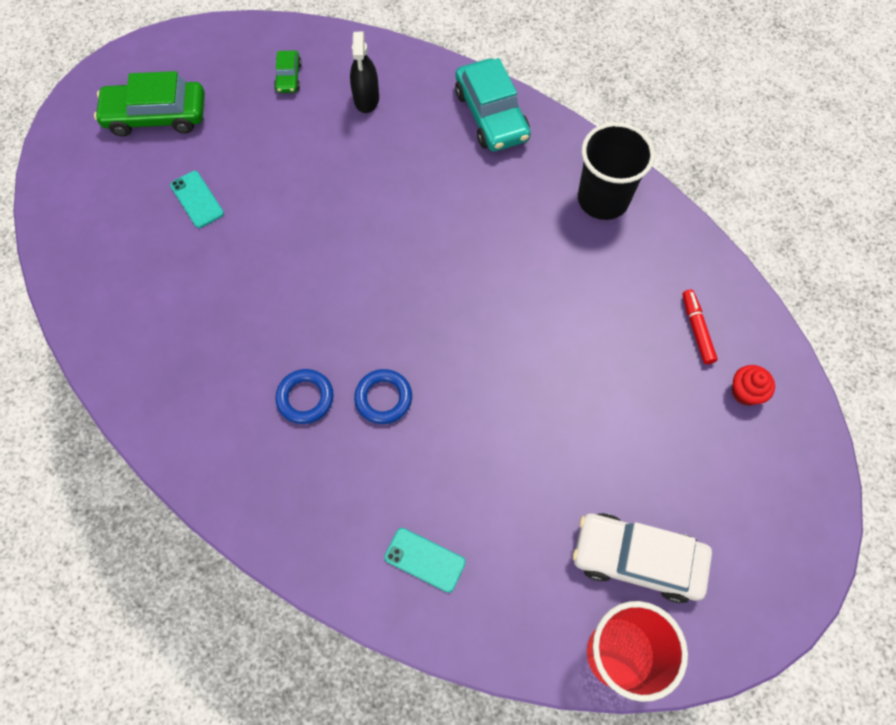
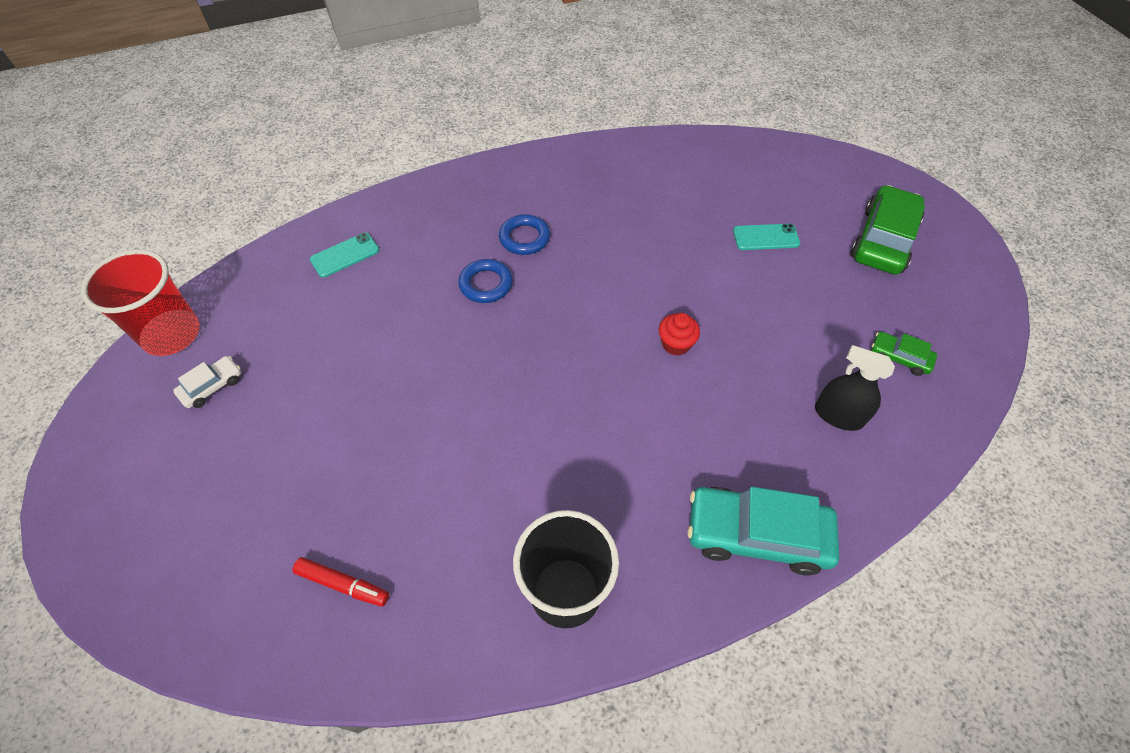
camera: 120 degrees right, 10 degrees down
(637, 559) = (212, 386): white car -> white car, size x0.49
(745, 392) = (244, 585): red cupcake -> red cupcake (676, 344)

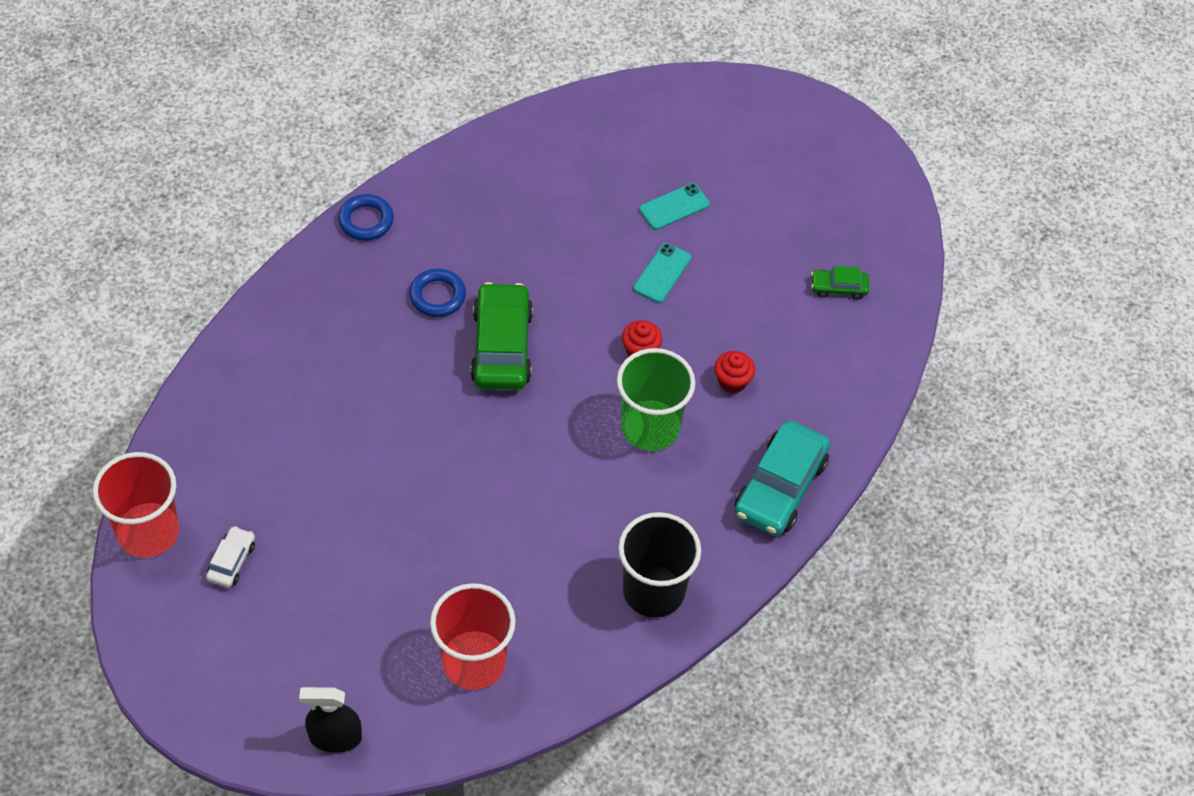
camera: 30 degrees left, 0 degrees up
(343, 584) = (473, 662): red marker -> red cup
(345, 255) = (264, 384): turquoise phone -> turquoise phone (662, 273)
(486, 284) = (429, 360): blue ring -> blue ring (366, 221)
(649, 417) = (650, 427): none -> green cup
(752, 405) = (732, 381): none -> red cupcake
(756, 535) = (780, 487): turquoise car -> turquoise car turned 45 degrees counterclockwise
(838, 415) = (806, 362): black spray bottle -> black spray bottle (335, 737)
(883, 240) = (784, 169): green car -> green car (501, 346)

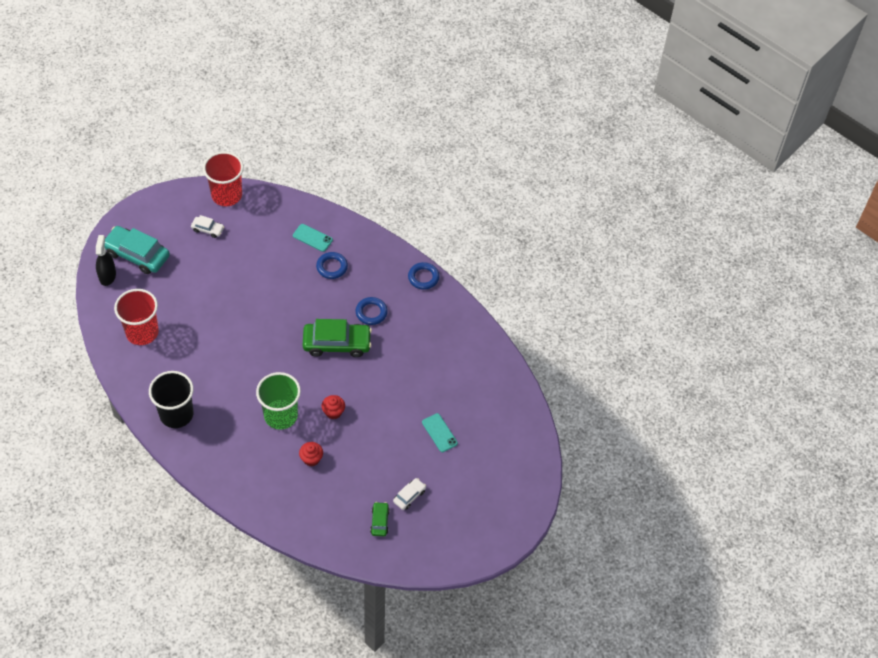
camera: 90 degrees right, 0 degrees up
(336, 355) = (332, 267): none -> blue ring
(662, 273) = (389, 425): turquoise phone -> turquoise phone (312, 238)
(780, 487) = (238, 480): turquoise car -> turquoise car (137, 255)
(791, 248) = (409, 496): none -> white car

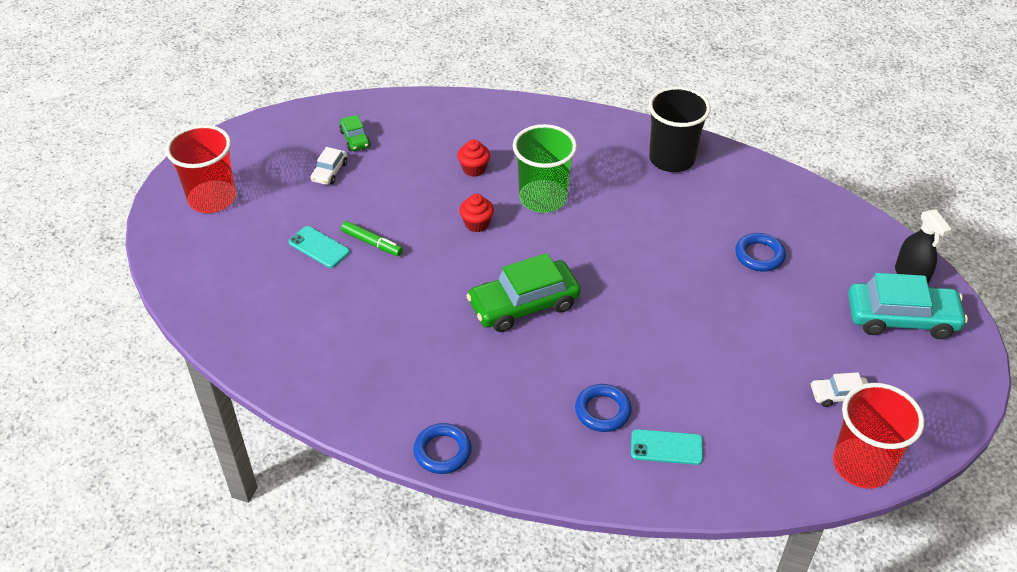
camera: 160 degrees right, 10 degrees down
(142, 332) = (796, 226): red cup -> red cup (212, 199)
(371, 312) = (498, 365): blue ring -> blue ring (759, 255)
(405, 423) = (372, 243): none -> green marker

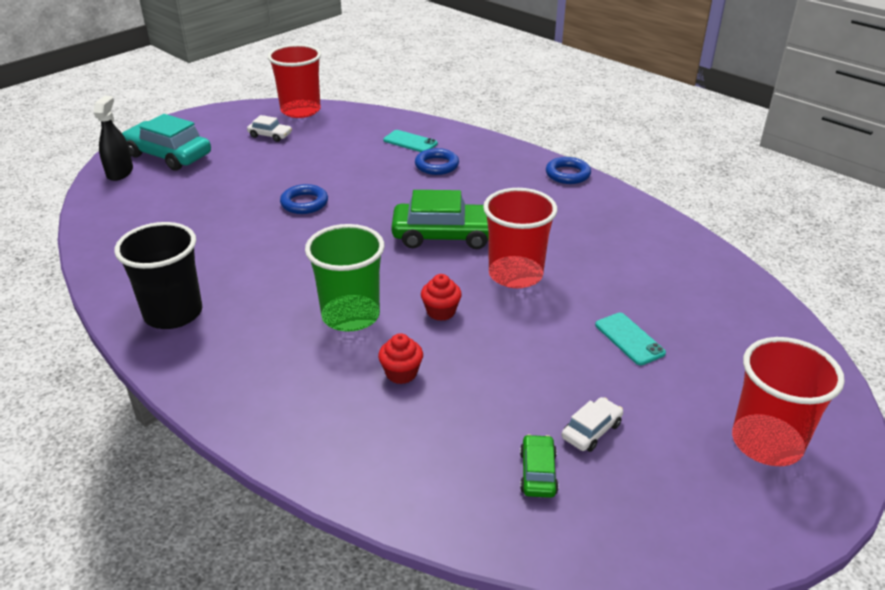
camera: 155 degrees left, 10 degrees down
(372, 243) = (566, 326): green marker -> none
(435, 280) = (515, 274): none -> red cup
(759, 255) = (210, 214): blue ring -> blue ring (304, 203)

